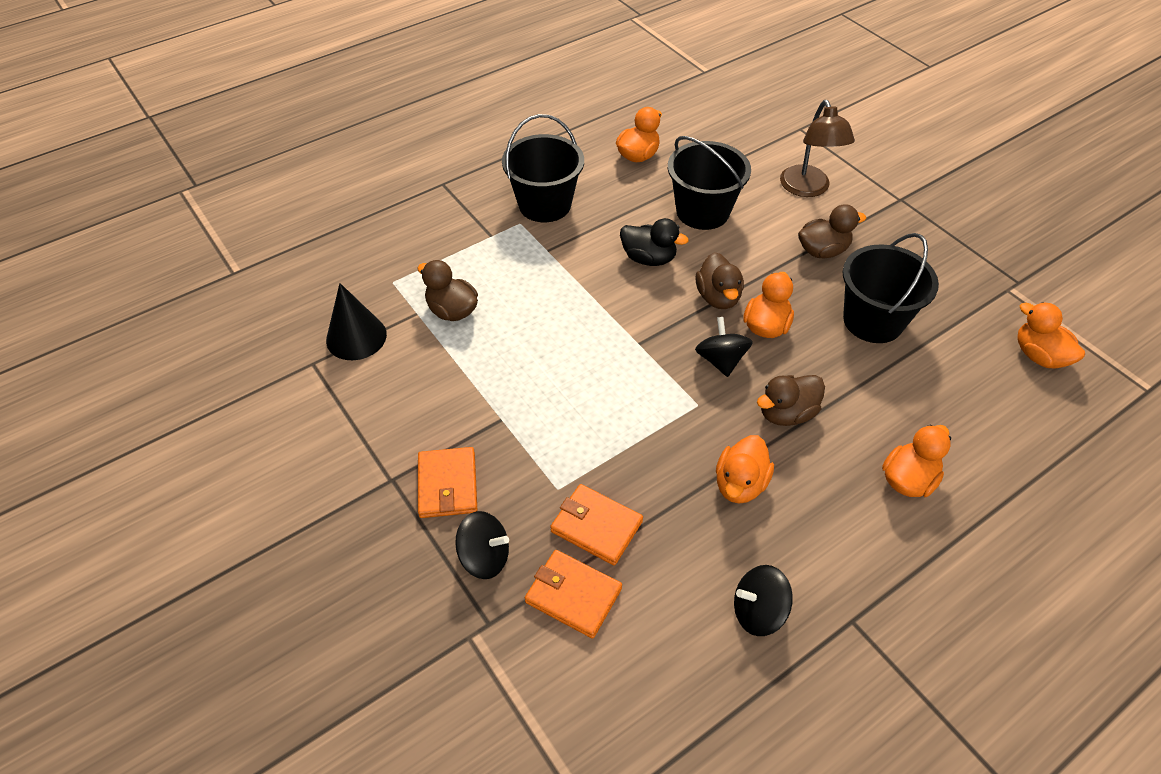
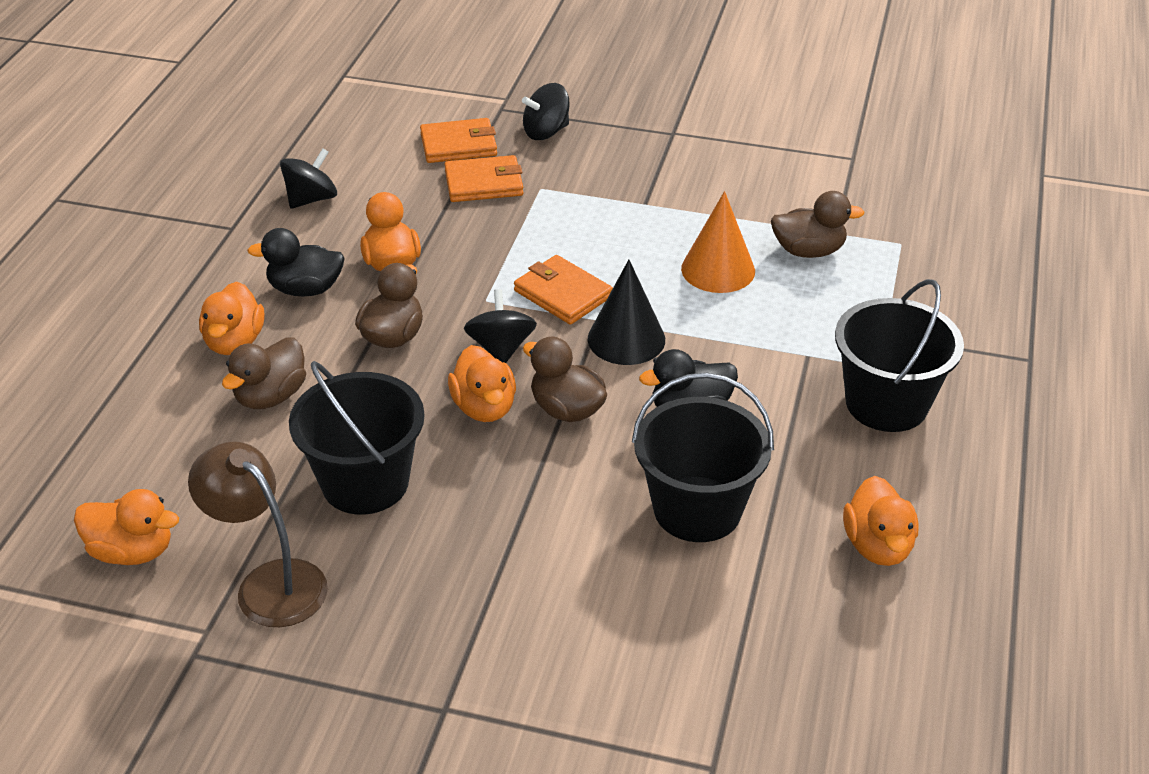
camera: 140 degrees right, 10 degrees down
(356, 337) = (852, 190): black cone -> black cone (626, 339)
(447, 485) = (627, 150): orange wallet -> orange wallet (563, 294)
(523, 333) = (718, 269): none -> orange cone
(720, 360) = (501, 348): black spinning top -> black spinning top turned 135 degrees counterclockwise
(807, 189) = (595, 639): brown lamp -> brown lamp (269, 583)
(822, 251) = (494, 544): brown duck -> brown duck (271, 396)
(825, 500) = (305, 289): none -> black duck

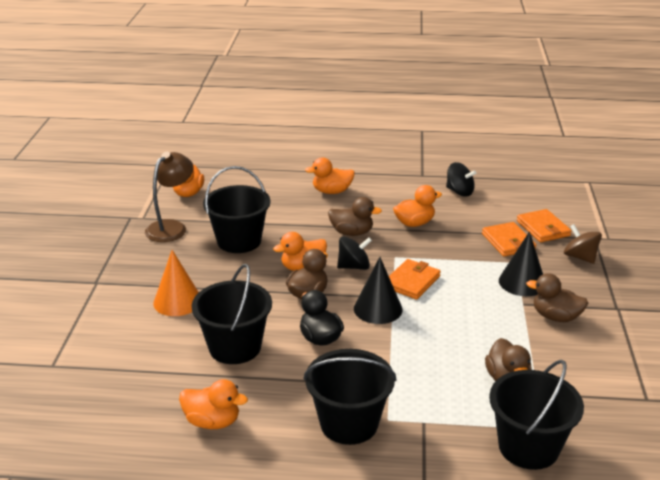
camera: 80 degrees right, 10 degrees down
(271, 396) = (295, 207): brown duck -> brown duck (555, 317)
(305, 289) = (380, 202): black duck -> none
(546, 132) = (580, 257): black spinning top -> brown spinning top
(594, 193) = (522, 282): none -> black cone
(718, 269) = (465, 340): orange cone -> orange cone (177, 301)
(878, 546) = (212, 421): orange duck -> orange duck turned 150 degrees counterclockwise
(933, 261) = (528, 447): none -> black bucket

